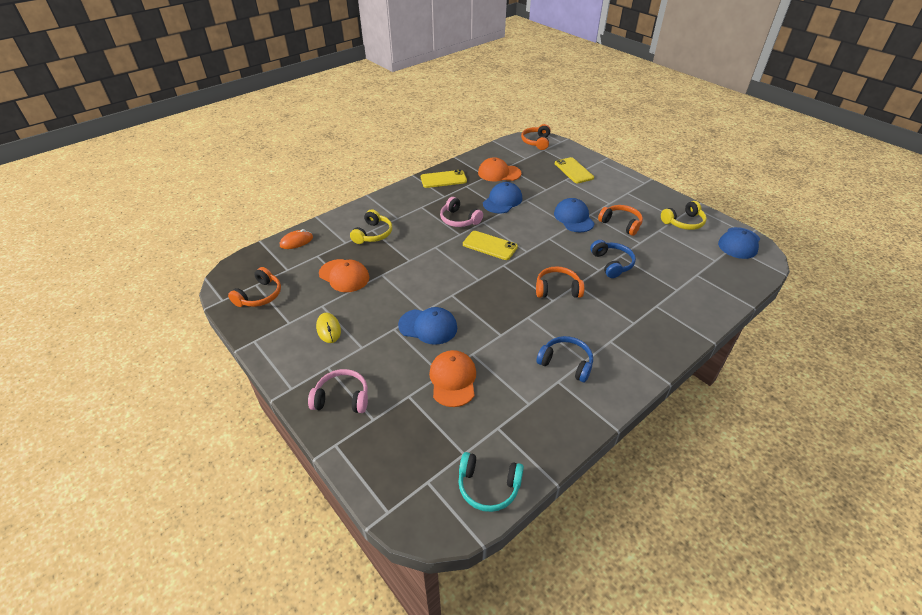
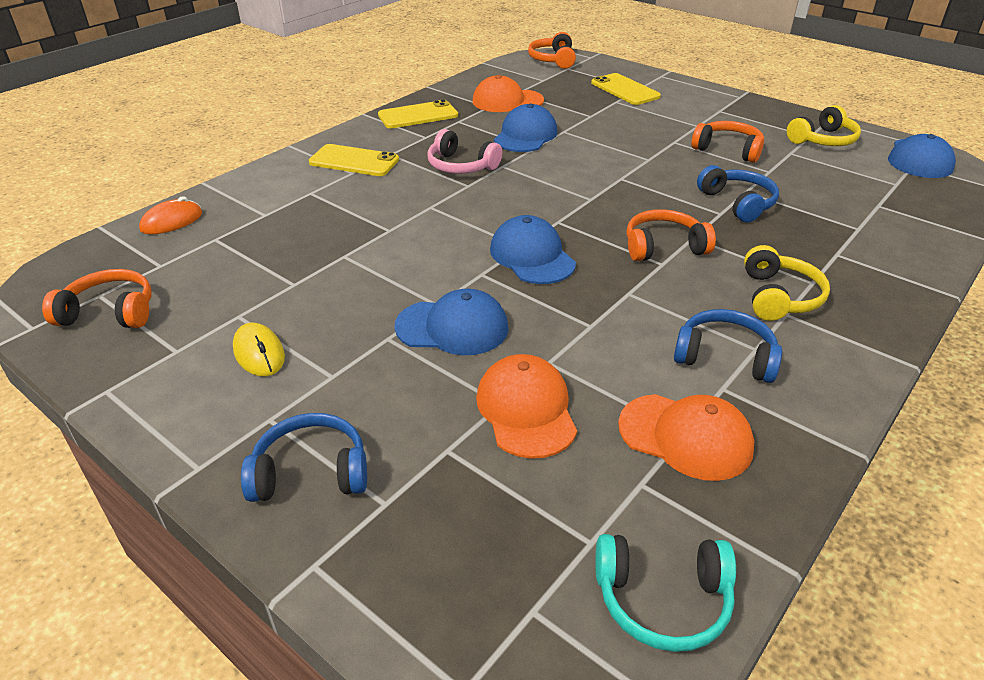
camera: 10 degrees left, 5 degrees down
(260, 295) = (110, 312): orange headphones -> orange headphones turned 105 degrees counterclockwise
(342, 398) = (311, 472): pink headphones -> blue headphones
(344, 276) = (273, 264): orange cap -> orange cap (685, 436)
(373, 234) = (314, 198): yellow headphones -> yellow headphones (779, 297)
(490, 246) = (525, 197): yellow phone -> yellow phone (354, 161)
(573, 218) = (650, 148): blue cap -> blue cap (532, 256)

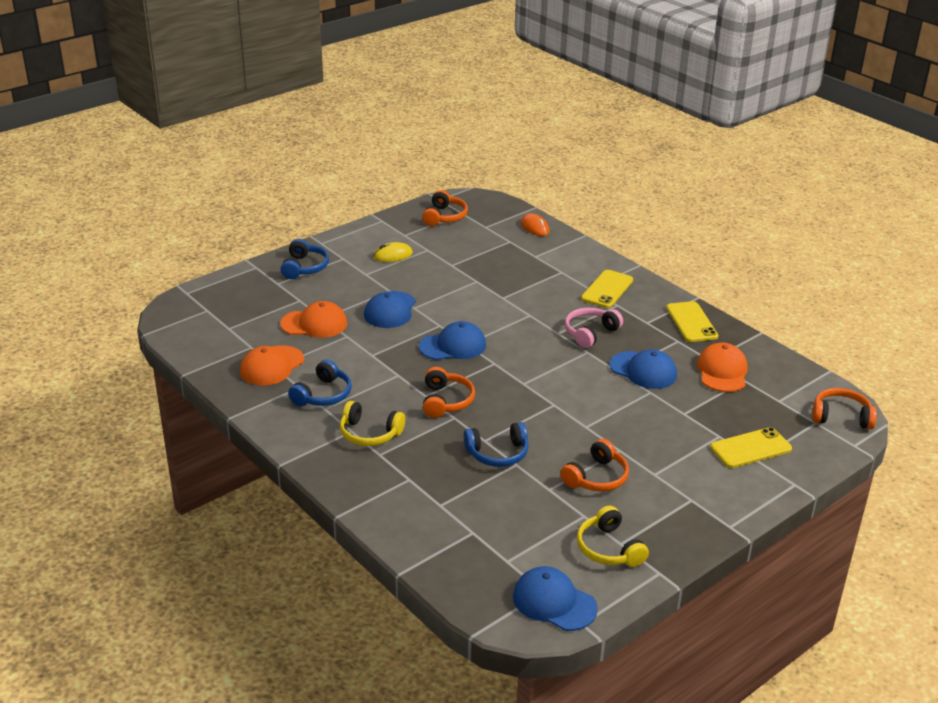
camera: 100 degrees right, 5 degrees down
(662, 600) = (192, 339): turquoise headphones -> none

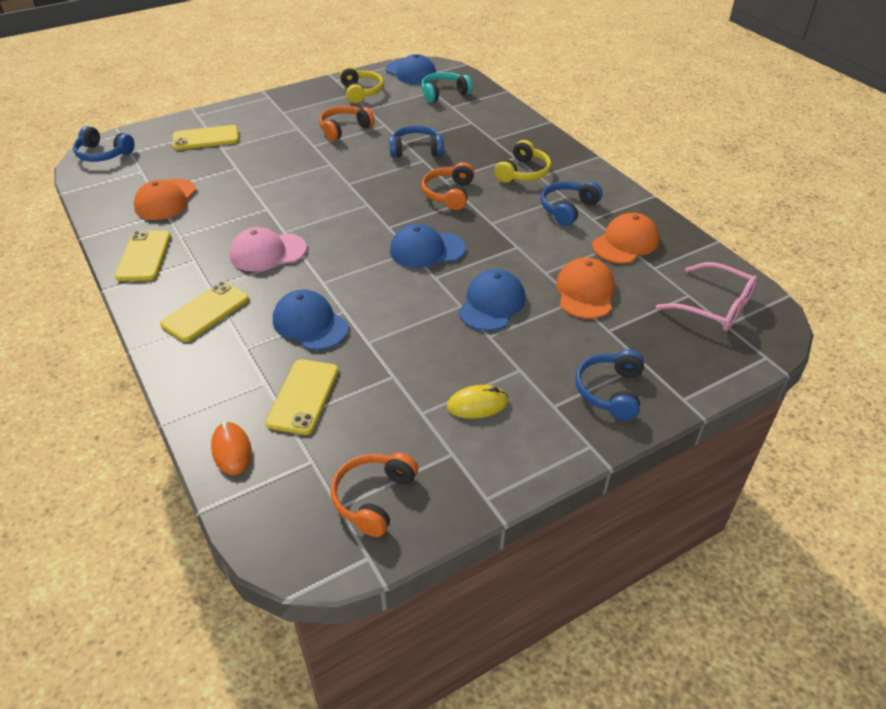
camera: 170 degrees left, 10 degrees up
(210, 321) = (715, 307): none -> pink glasses
(314, 324) = (585, 292): orange cap -> orange cap turned 90 degrees clockwise
(369, 434) = (523, 172): yellow headphones -> yellow headphones turned 90 degrees clockwise
(490, 557) = (443, 93): none -> turquoise headphones
(506, 251) = (303, 396): none -> yellow phone
(590, 333) = (267, 252): pink headphones -> pink cap
(643, 370) = (242, 207): blue cap -> blue cap (310, 324)
(841, 417) = (103, 154): orange headphones -> blue headphones

